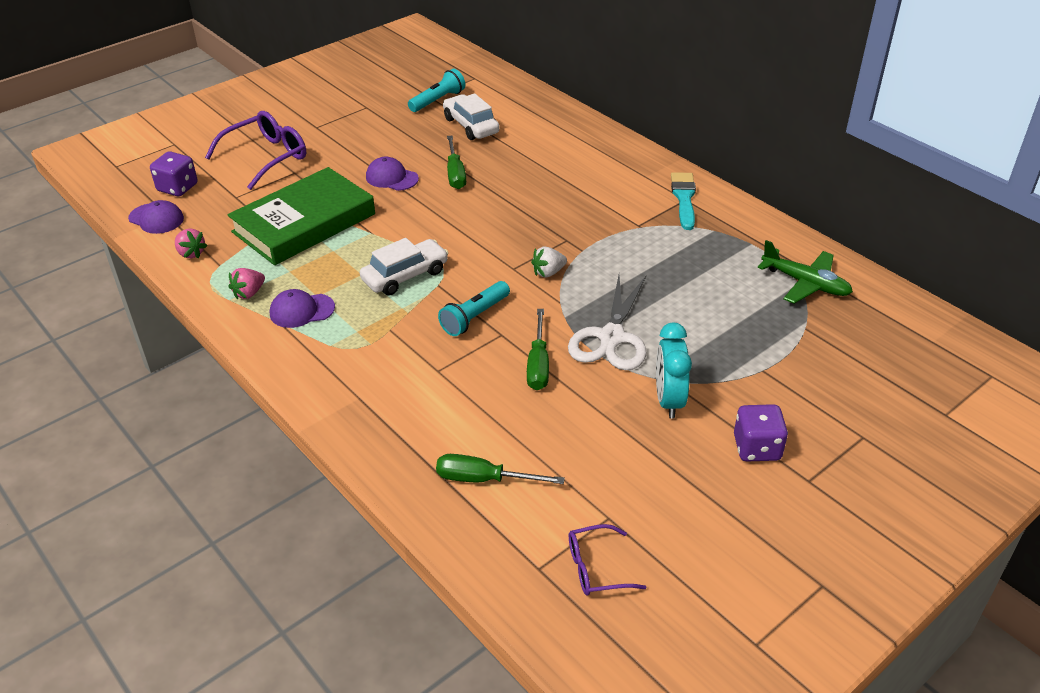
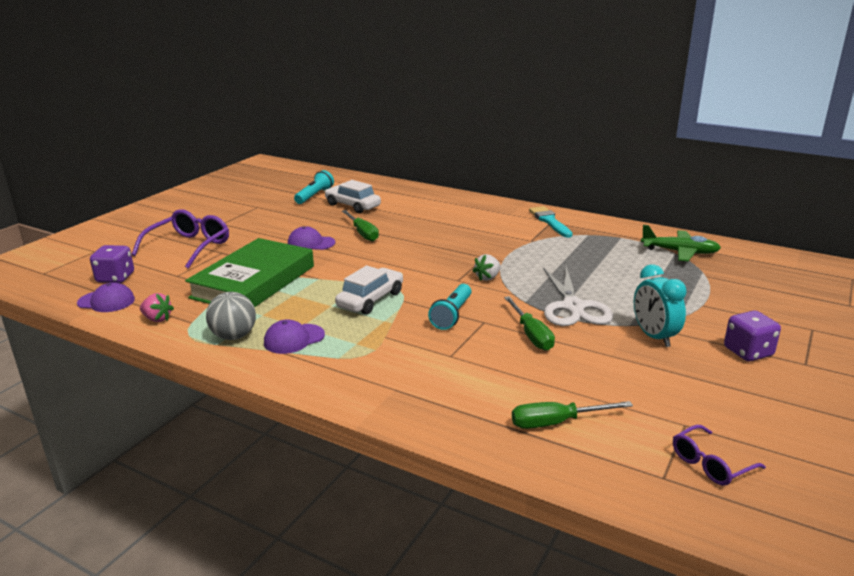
camera: 20 degrees left, 15 degrees down
(249, 293) = (234, 336): pink strawberry -> grey ball

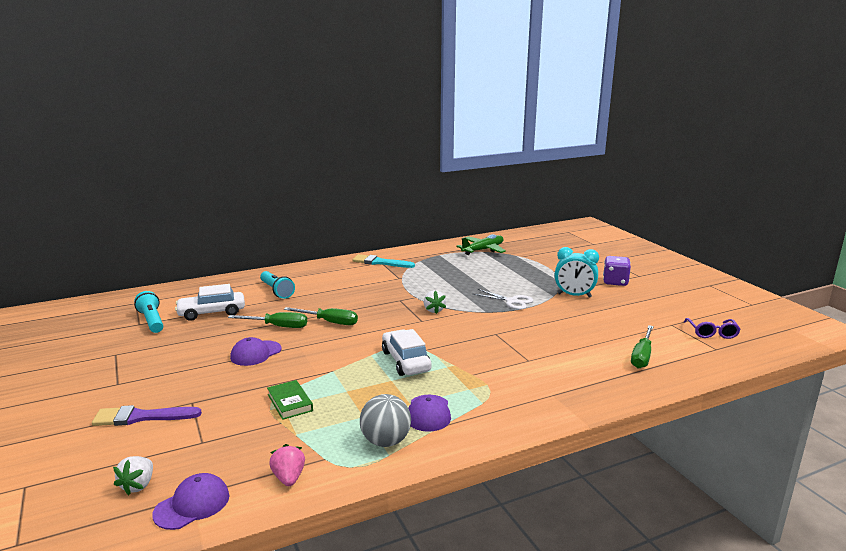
camera: 55 degrees left, 5 degrees down
(115, 278) = (138, 485): purple dice -> white strawberry
(157, 319) = (289, 478): pink strawberry -> pink strawberry turned 75 degrees counterclockwise
(189, 247) = (142, 417): purple glasses -> purple brush
(254, 282) = (290, 402): green book -> green book, size x0.40
(452, 315) = (472, 340): turquoise flashlight -> turquoise flashlight (276, 291)
(531, 335) = (531, 326): green screwdriver -> green screwdriver (329, 322)
(573, 307) = (511, 301): white scissors -> white scissors, size x0.62

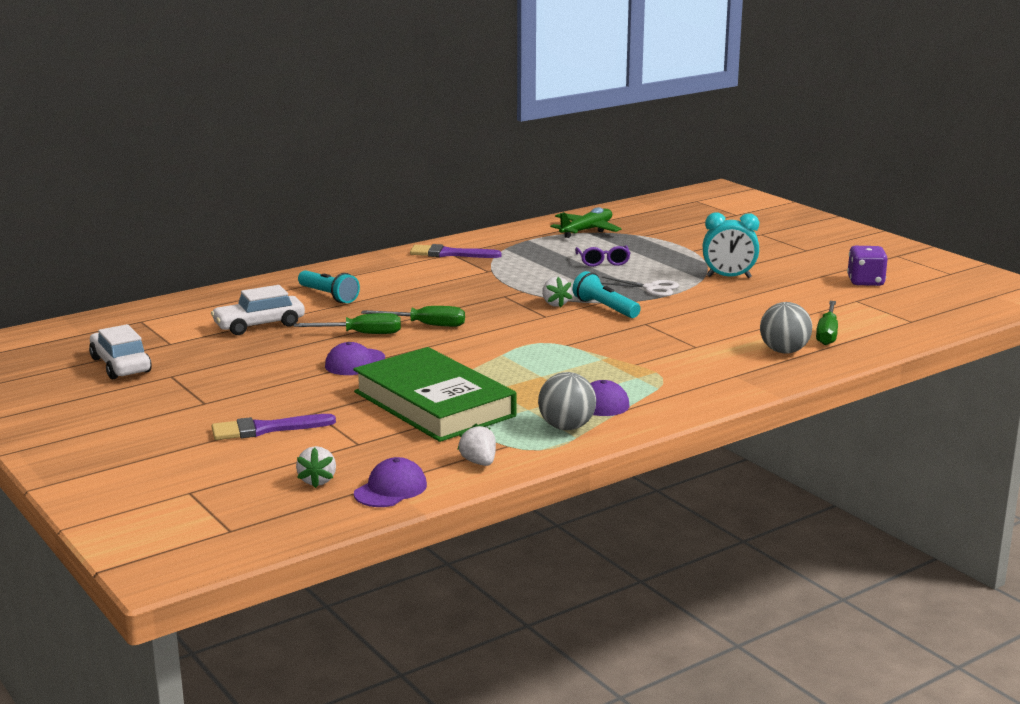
camera: 10 degrees left, 0 degrees up
(152, 321) = (185, 339): turquoise flashlight -> turquoise flashlight (605, 308)
(289, 478) = (479, 462): pink strawberry -> white strawberry
(290, 402) = (434, 404): green book -> green book, size x2.50
(380, 262) = (450, 254): turquoise brush -> purple brush
(406, 361) = (548, 357): white car -> white car (121, 365)
(601, 372) = (784, 351): none -> grey ball
(615, 282) = (777, 259): purple dice -> purple dice (865, 282)
(712, 333) = (905, 306): purple glasses -> purple glasses (603, 262)

